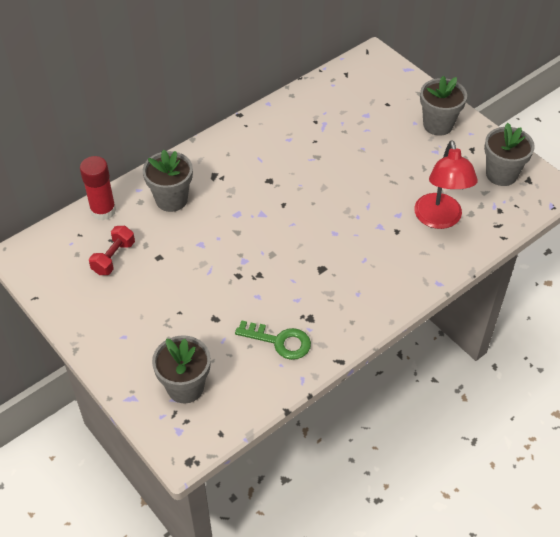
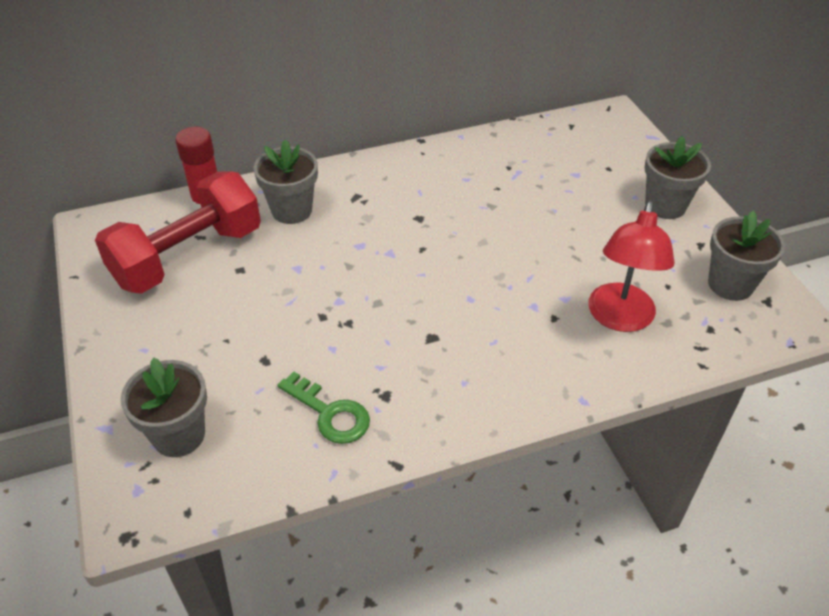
camera: 20 degrees right, 5 degrees down
(113, 258) = (188, 256): red dumbbell -> red dumbbell, size x2.23

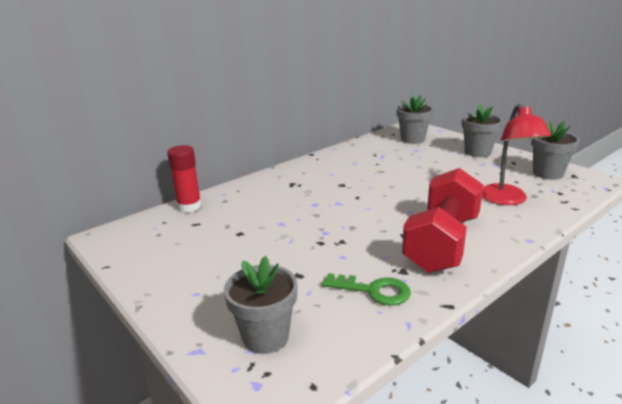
camera: 20 degrees left, 20 degrees down
(188, 256) = (194, 235): red dumbbell -> red dumbbell (442, 243)
(292, 210) = (253, 198): grey flower pot -> grey flower pot (412, 139)

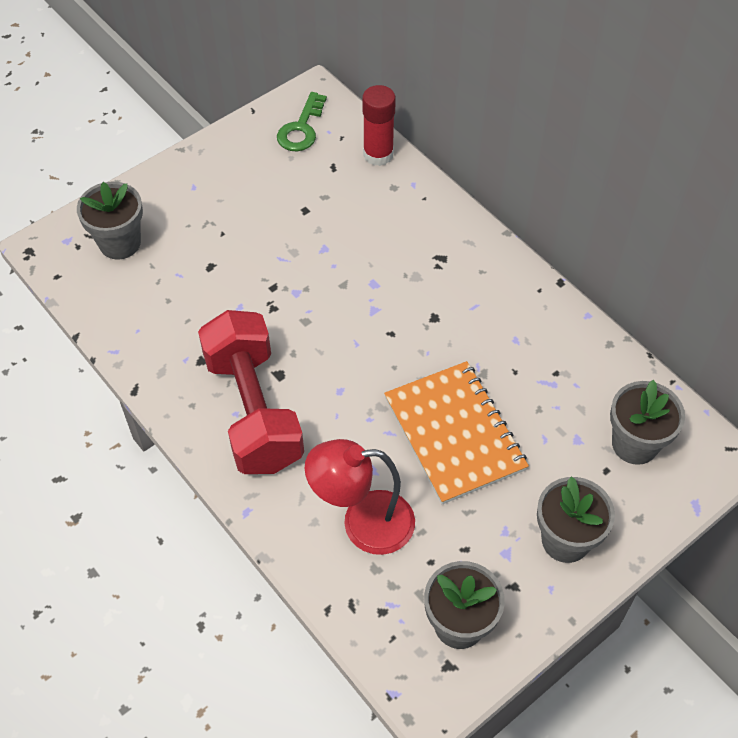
camera: 90 degrees right, 30 degrees up
(373, 291) = (170, 329): green key -> green key (301, 128)
(427, 177) = (454, 434): none -> orange notebook
(442, 243) = (253, 410): red dumbbell -> red dumbbell turned 45 degrees clockwise

